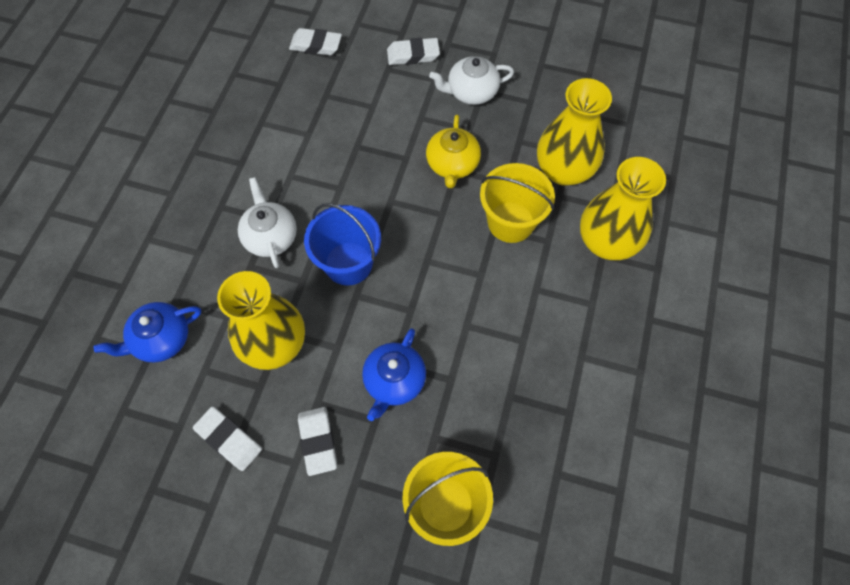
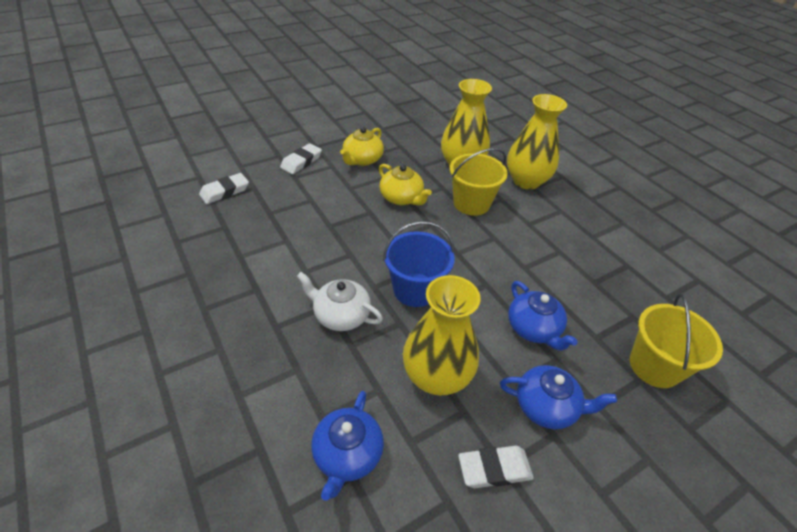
camera: 50 degrees left, 20 degrees down
(318, 441) = (546, 406): white eraser -> blue teapot
(471, 92) = (362, 160): white teapot -> yellow teapot

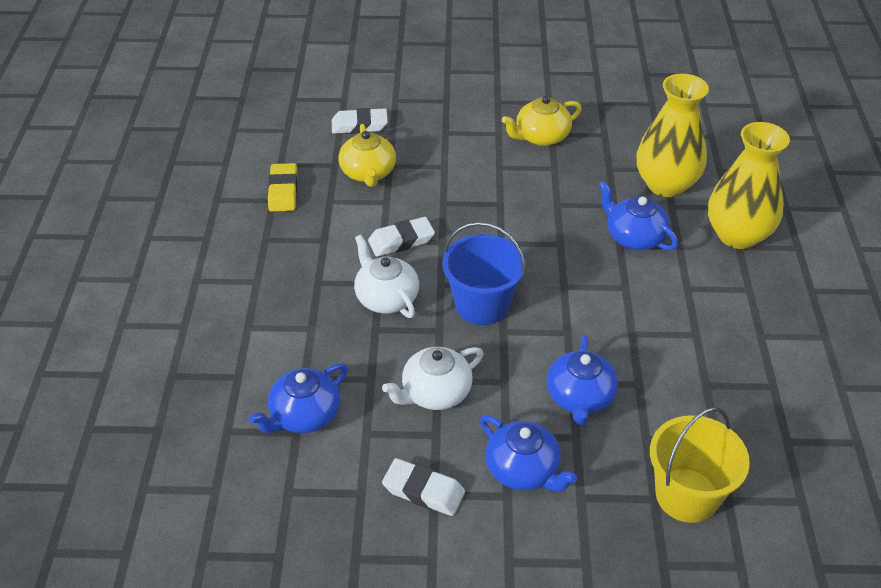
camera: 35 degrees right, 0 degrees up
(194, 263) = (283, 191): none -> yellow eraser
(301, 162) = (466, 116): white eraser -> white eraser (401, 241)
(402, 198) = (551, 200): yellow teapot -> yellow teapot (368, 173)
(436, 376) = (435, 393): yellow vase -> white teapot
(471, 203) = (634, 237): yellow bucket -> blue teapot

